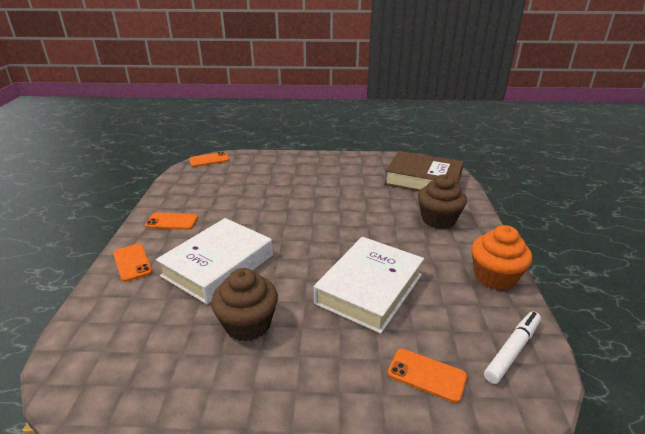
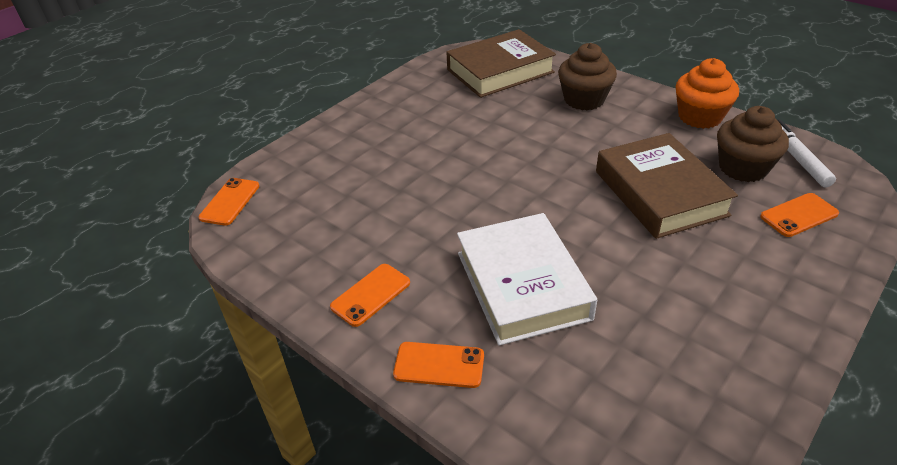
camera: 50 degrees left, 10 degrees up
(248, 324) = (653, 299): brown cupcake -> brown cupcake (743, 168)
(369, 289) = (660, 193): white book -> brown book

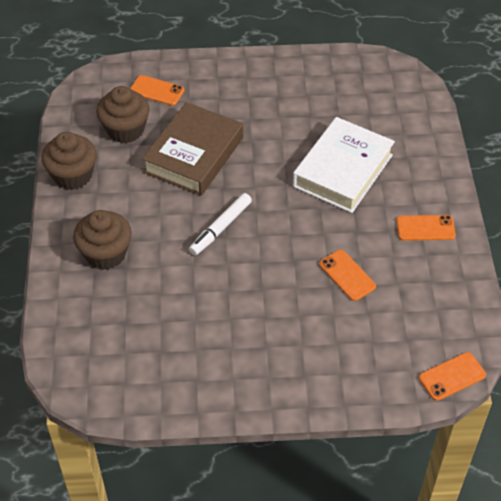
camera: 135 degrees left, 10 degrees up
(439, 365) = (429, 168): orange phone -> orange phone (347, 275)
(500, 71) = (105, 341): brown book -> none
(700, 117) = (73, 175): orange cupcake -> brown cupcake
(797, 158) = (89, 110): white marker -> white marker (221, 228)

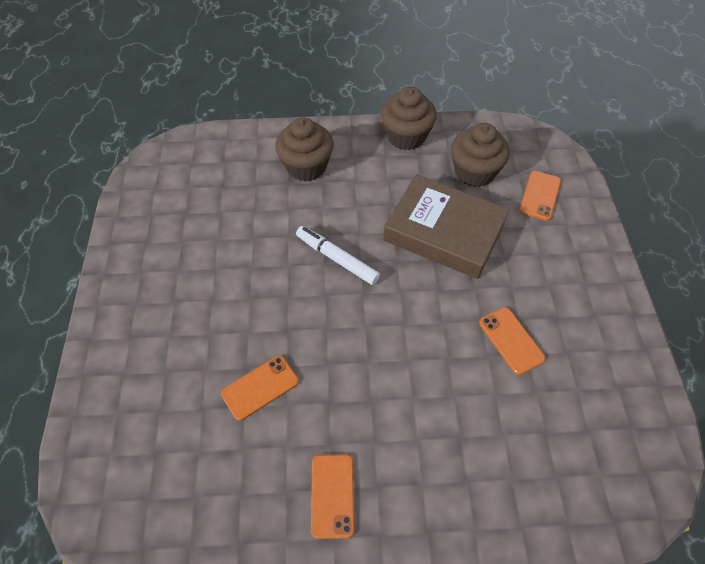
camera: 90 degrees right, 5 degrees up
(343, 171) = (432, 391): white book -> none
(452, 376) = (89, 505): orange phone -> orange phone (511, 340)

